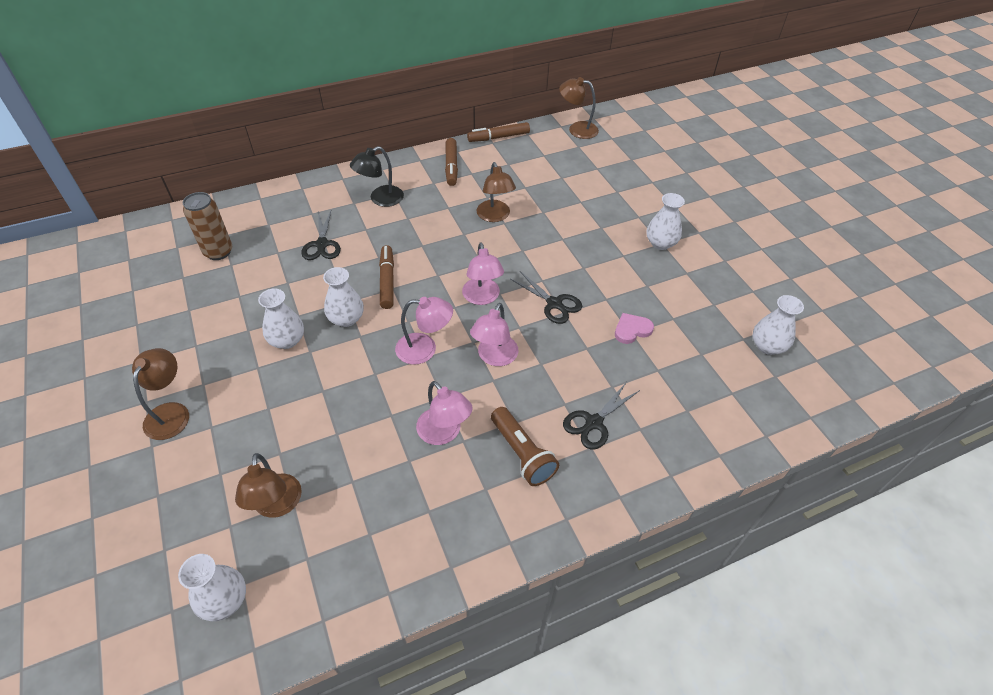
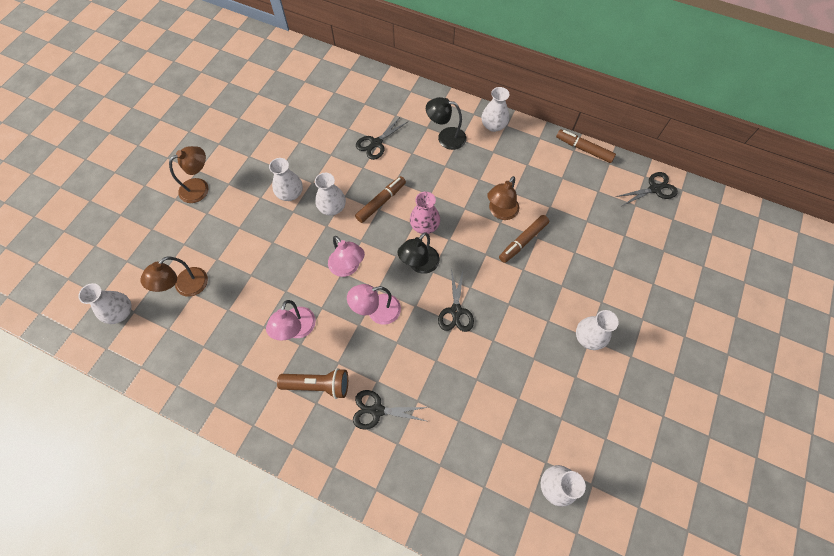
camera: 50 degrees right, 15 degrees up
(218, 252) = (320, 102): brown can -> none
(409, 166) = (493, 125): none -> white vase
(448, 269) = (424, 225): none -> pink vase
(451, 166) = (520, 148): brown marker -> brown marker (523, 241)
(482, 297) = (419, 265): pink lamp -> black lamp
(522, 453) = (318, 385): brown flashlight -> brown flashlight turned 105 degrees counterclockwise
(577, 129) = (654, 189): brown lamp -> black scissors
(632, 330) = (480, 378): pink heart -> none

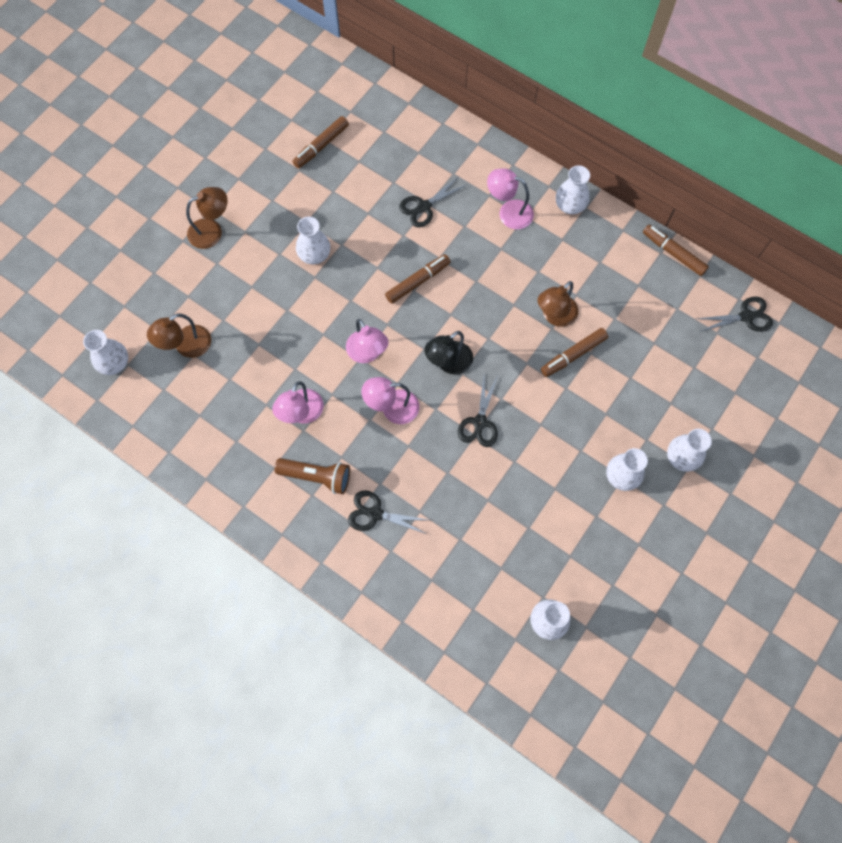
camera: 10 degrees right, 5 degrees up
(284, 109) = (321, 146): none -> brown marker
(332, 207) = (360, 279): white vase -> white vase (681, 457)
(424, 225) = (463, 318): pink vase -> none
(445, 137) = (508, 212): black lamp -> pink lamp

